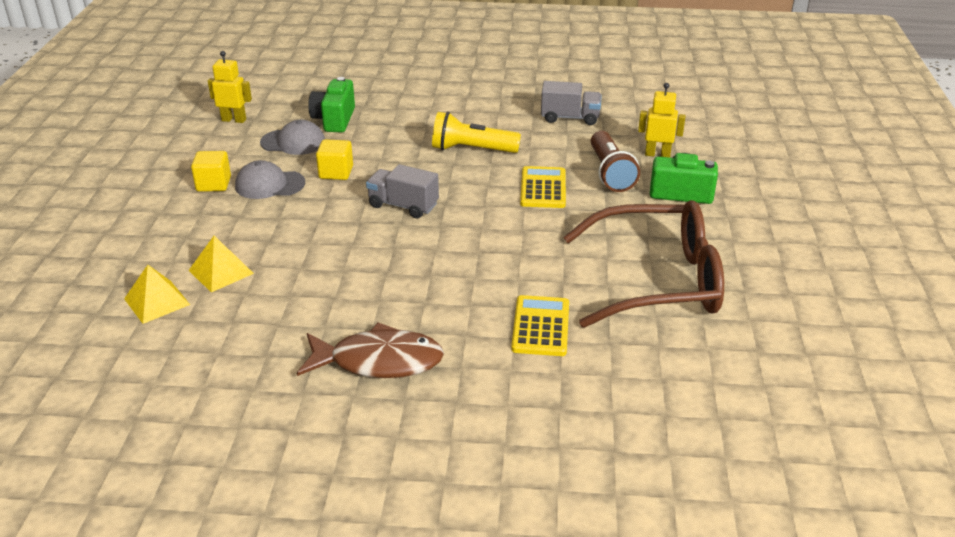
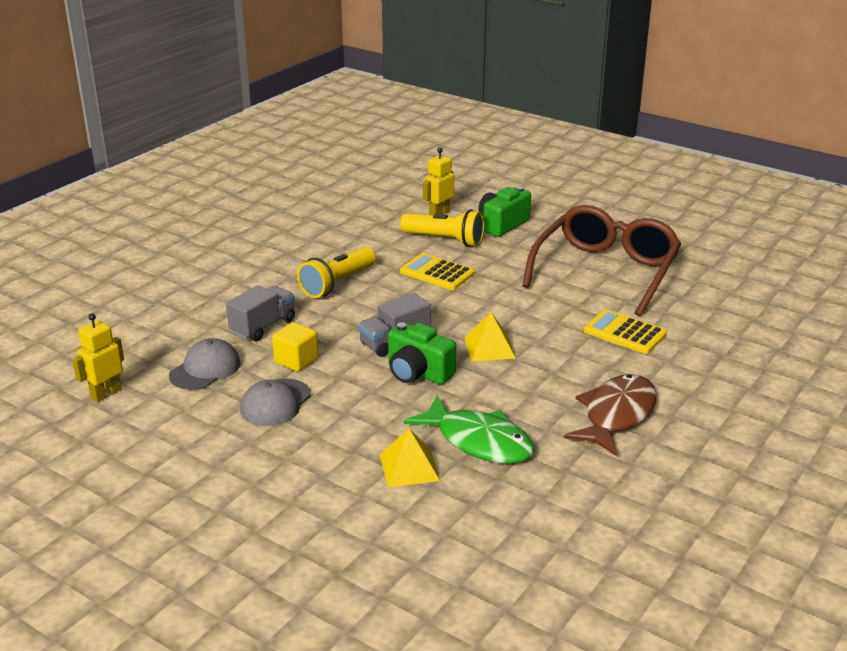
camera: 60 degrees left, 5 degrees down
(157, 301) = (427, 518): yellow pyramid -> yellow pyramid (489, 347)
(213, 184) = (234, 437): yellow cube -> none
(280, 294) = (478, 441): none -> green fish
(334, 120) = (189, 335): green camera -> green camera (418, 372)
(570, 118) = (339, 227): grey truck -> grey truck (263, 326)
(610, 173) = (445, 240): brown flashlight -> yellow flashlight

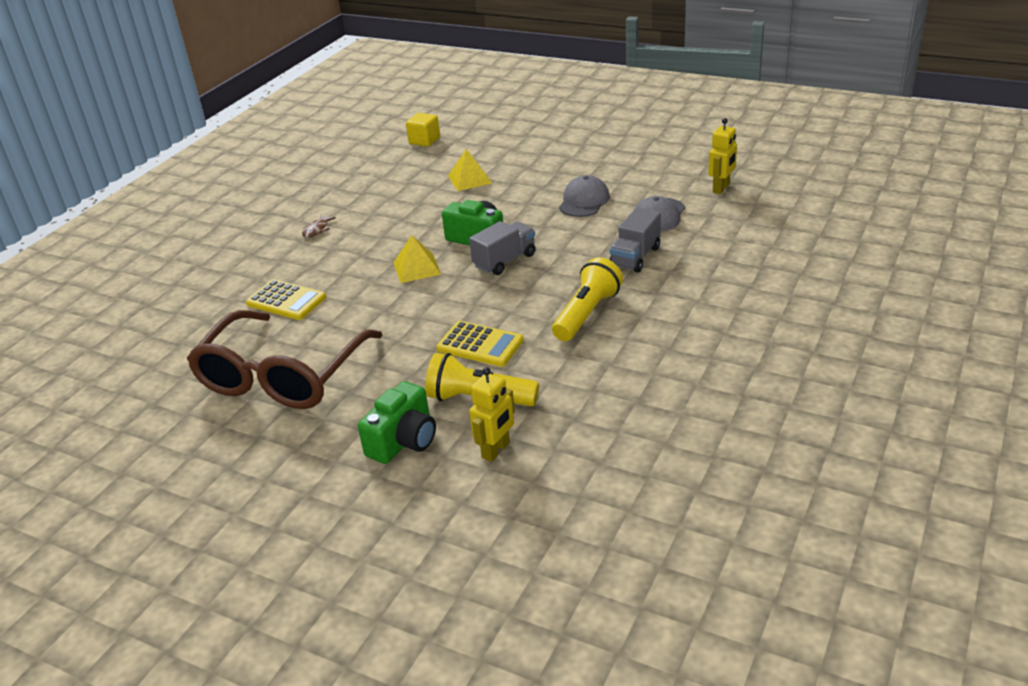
camera: 175 degrees right, 5 degrees up
(296, 360) = (586, 233): yellow cube -> yellow cube (424, 141)
(478, 441) = (423, 199): green fish -> none
(616, 415) = (317, 230): brown fish -> brown fish, size x0.42

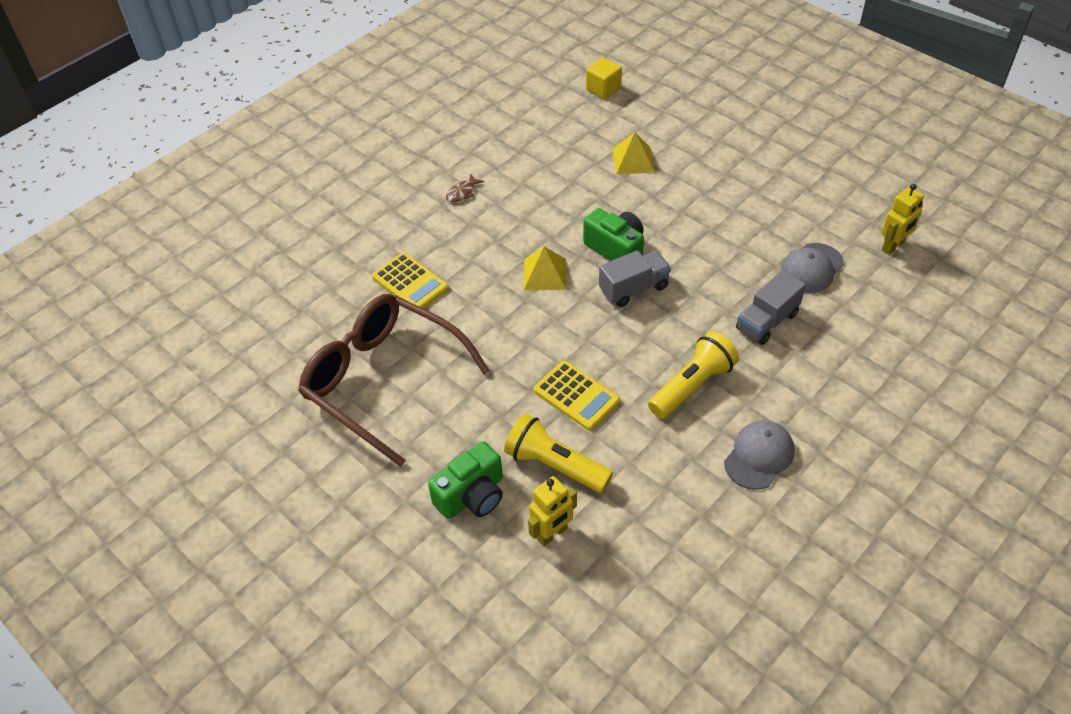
camera: 15 degrees right, 15 degrees up
(282, 376) = (383, 381): brown glasses -> brown glasses turned 90 degrees clockwise
(584, 201) = (741, 225): grey cap -> grey cap (759, 456)

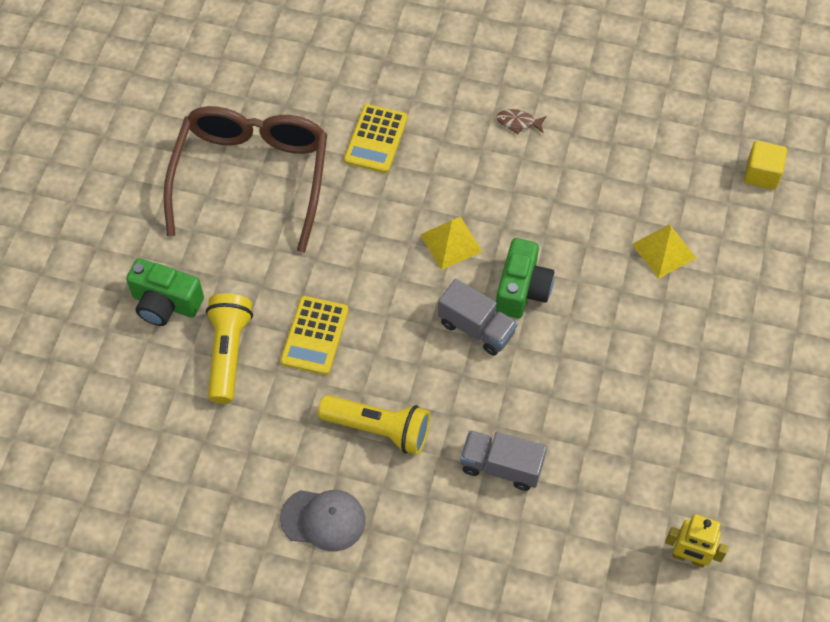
camera: 60 degrees right, 10 degrees up
(552, 534) = (156, 382): yellow robot -> none
(811, 268) = (604, 484): grey cap -> none

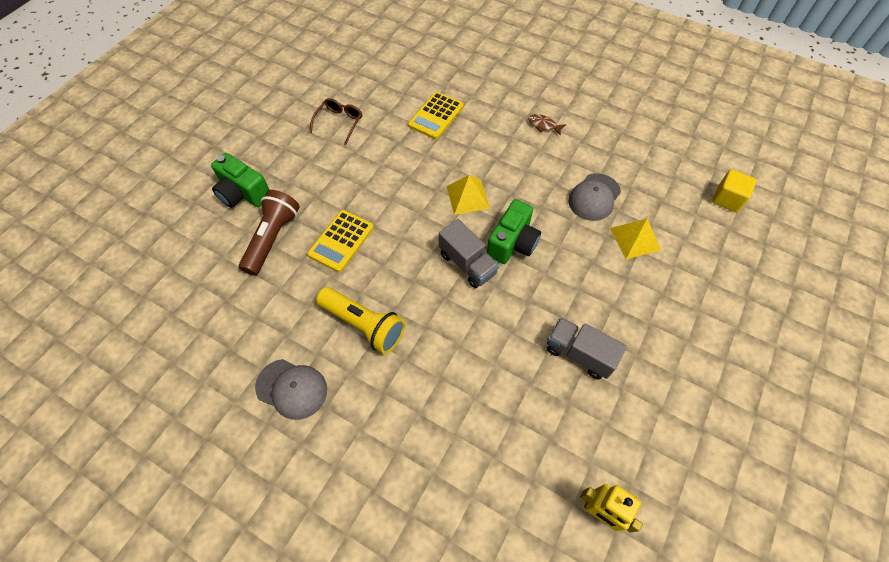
camera: 15 degrees right, 0 degrees up
(228, 352) = (272, 238): yellow flashlight -> brown flashlight
(252, 177) = (339, 122): brown glasses -> brown glasses, size x0.41
(501, 467) = (453, 382): grey truck -> grey truck (579, 354)
(604, 208) = (594, 197): none -> grey cap

